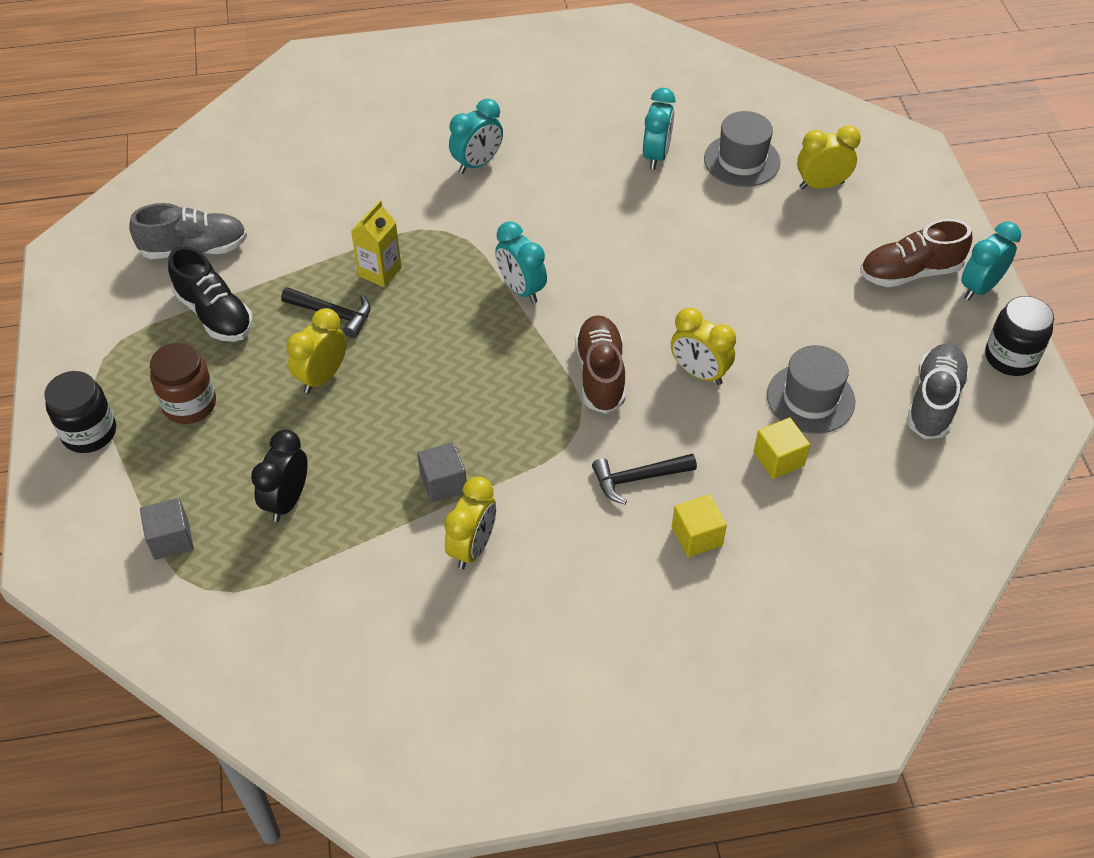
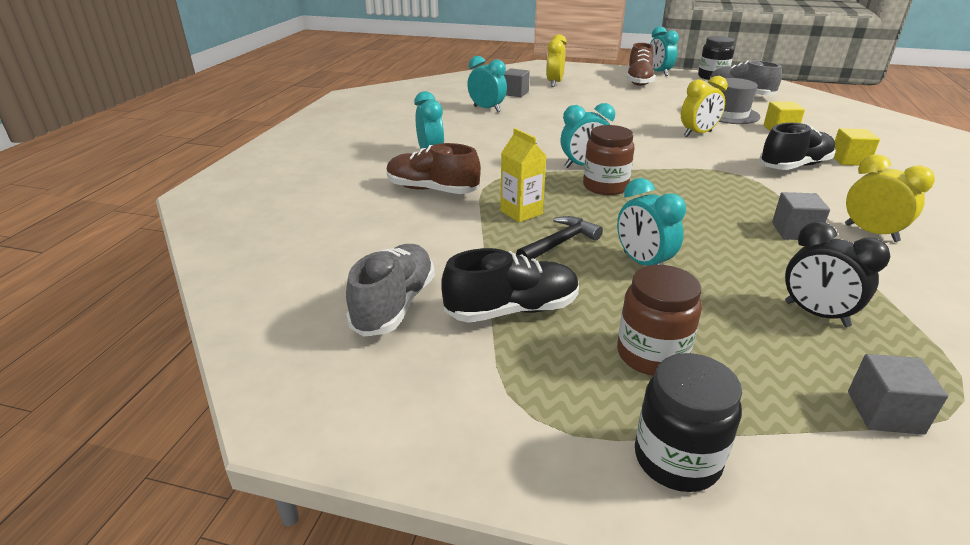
camera: 65 degrees left, 20 degrees down
(322, 377) = (643, 263): yellow clock -> turquoise clock
(474, 318) = (605, 187): none -> brown jar
(600, 374) = (687, 158): brown shoe -> brown shoe (432, 190)
(637, 478) = (794, 166): black hammer -> black shoe
(742, 160) = (515, 93): grey hat -> grey cube

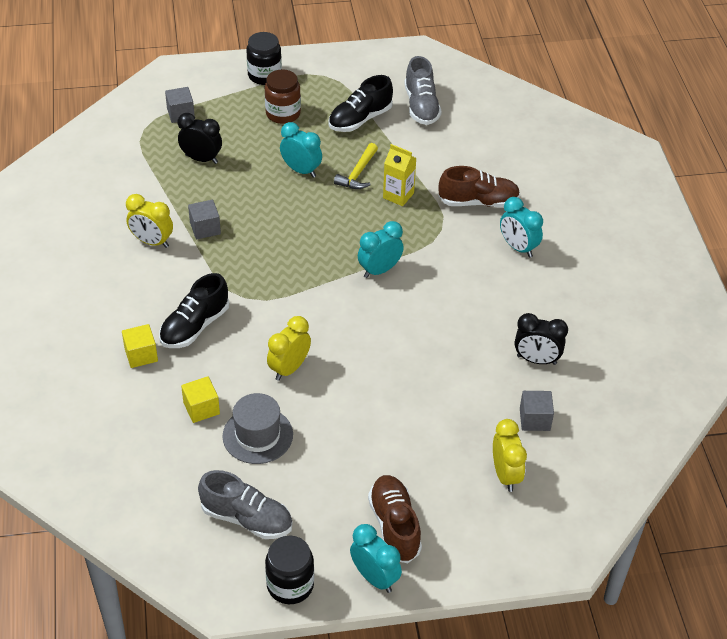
camera: 155 degrees right, 15 degrees up
(487, 109) = (536, 360): turquoise clock -> black clock
(560, 243) = (358, 173): black hammer -> yellow hammer
(605, 187) = (351, 244): brown jar -> none

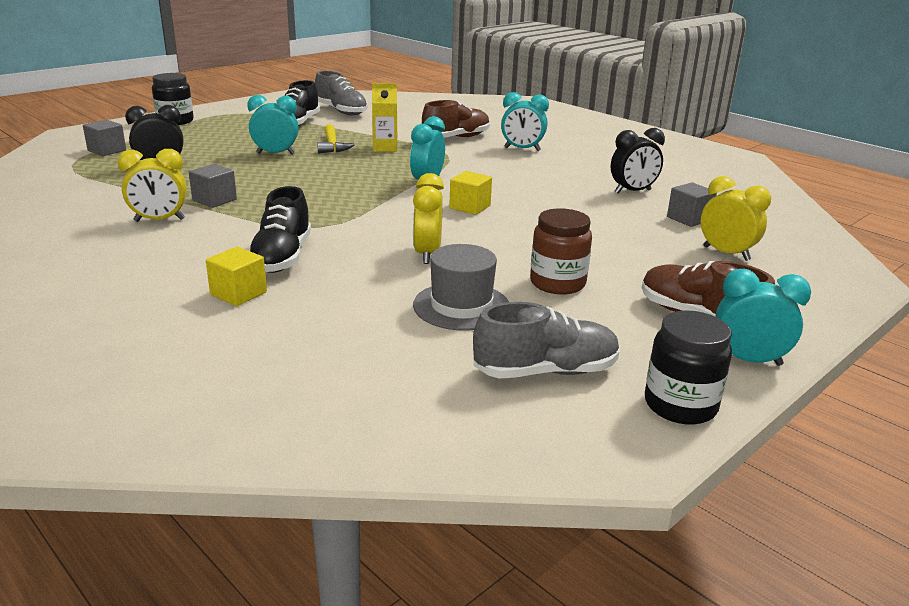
camera: 35 degrees left, 20 degrees down
(201, 408) = (368, 308): yellow cube -> yellow cube (470, 207)
(283, 114) = (218, 133): brown jar -> brown jar (557, 283)

